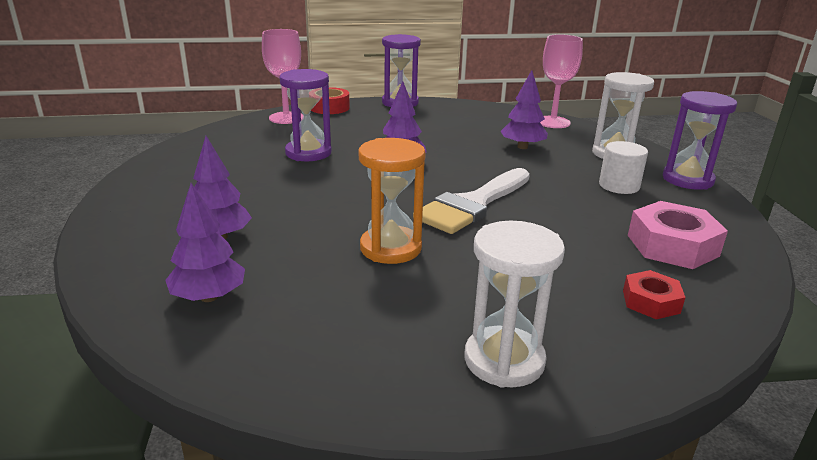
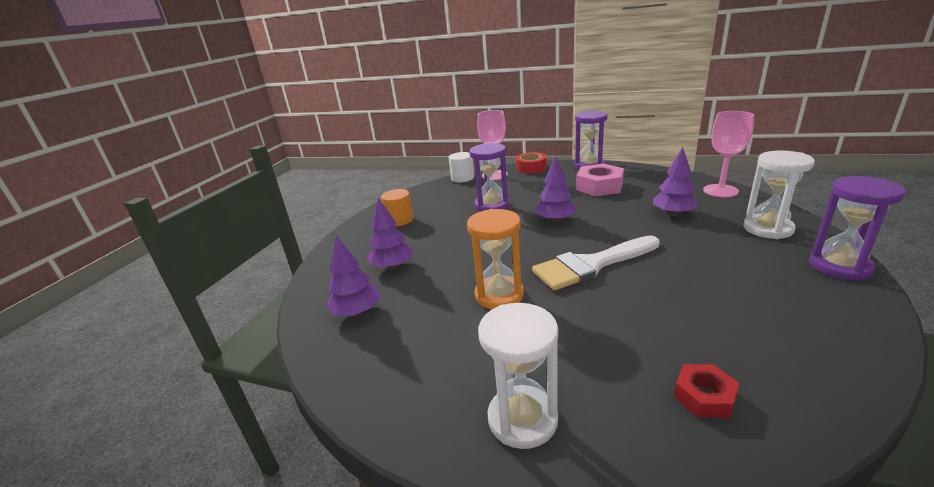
camera: 30 degrees right, 0 degrees up
(185, 180) = (400, 220): none -> orange cylinder
(619, 186) = (750, 264): white cylinder -> white cylinder (462, 178)
(672, 245) = (770, 339): pink nut -> pink nut (599, 186)

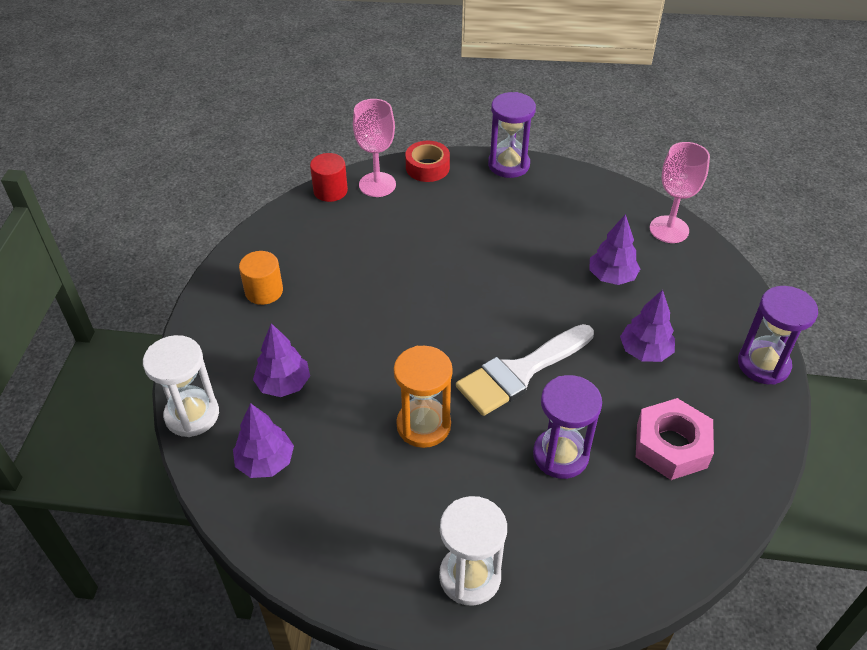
camera: 15 degrees left, 20 degrees up
(462, 178) = (330, 191): white cylinder -> red cylinder
(491, 205) = (385, 258): purple hourglass -> purple hourglass (560, 455)
(555, 220) = (473, 290): purple tree -> purple tree (645, 351)
(599, 186) = (524, 217): pink nut -> pink nut (671, 445)
(704, 396) = (621, 536): red nut -> none
(767, 229) = (708, 304): white hourglass -> white hourglass (192, 415)

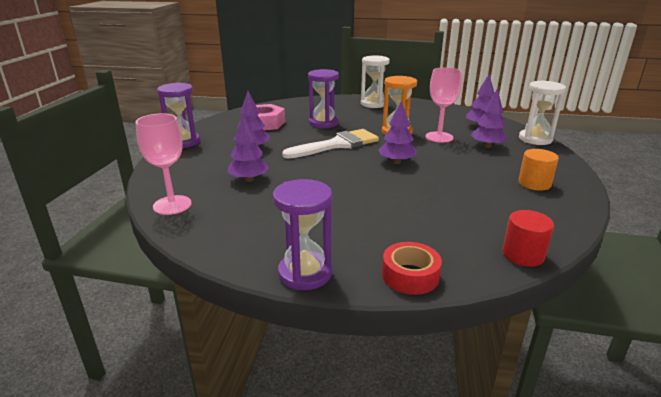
camera: 175 degrees left, 20 degrees down
(377, 185) = (469, 258): pink goblet -> pink goblet (439, 137)
(429, 328) = (396, 162): none -> purple tree

